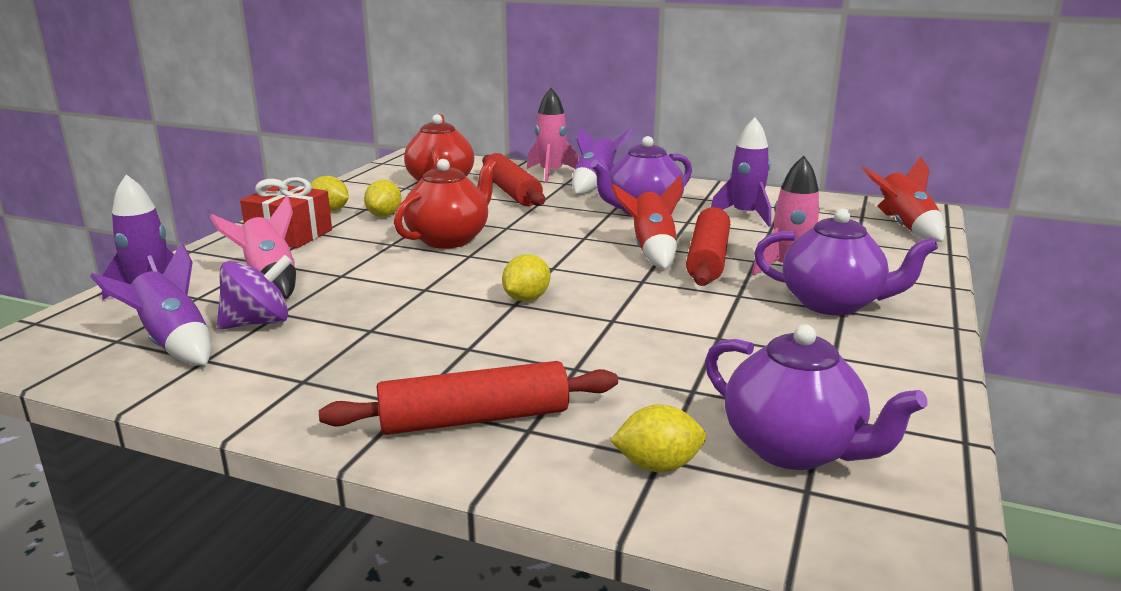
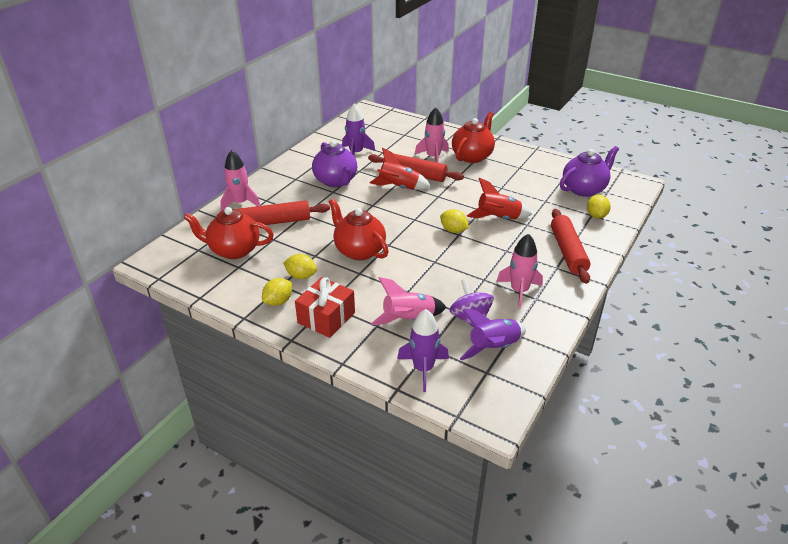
camera: 80 degrees left, 15 degrees up
(329, 363) = (519, 291): none -> pink rocket
(595, 184) = (275, 190): purple rocket -> none
(833, 304) = (472, 156): purple teapot -> red teapot
(904, 227) = (388, 119): red rocket -> red rocket (498, 218)

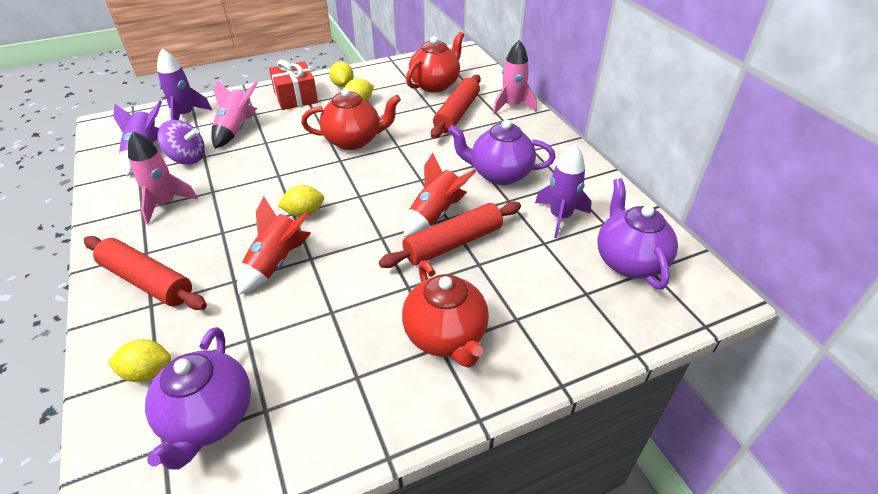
camera: 125 degrees right, 5 degrees up
(370, 130) = (628, 261): none -> purple teapot
(433, 157) = (483, 287): pink rocket -> none
(596, 216) = (147, 372): yellow lemon -> yellow lemon turned 45 degrees counterclockwise

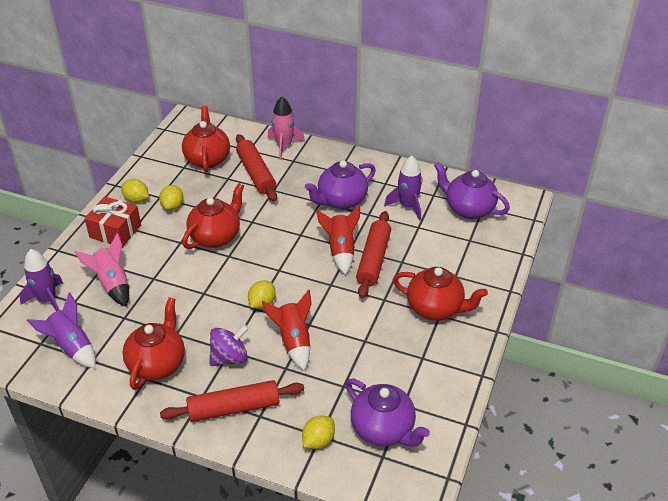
camera: 45 degrees left, 0 degrees up
(165, 204) = (157, 364): pink rocket -> red teapot
(187, 158) = (113, 327): purple spinning top -> purple spinning top (229, 358)

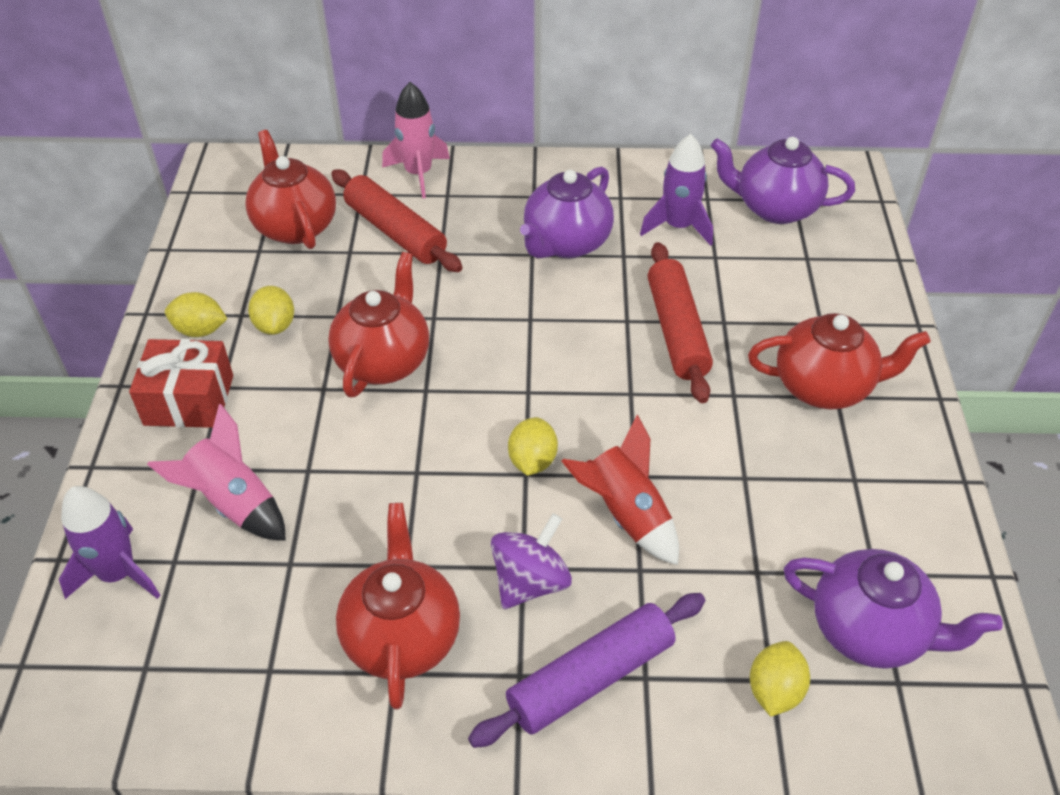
camera: 20 degrees left, 5 degrees up
(72, 347) = (214, 655): purple rocket -> none
(234, 408) = (591, 678): red rolling pin -> purple rolling pin
(340, 250) = (613, 328): red rocket -> none

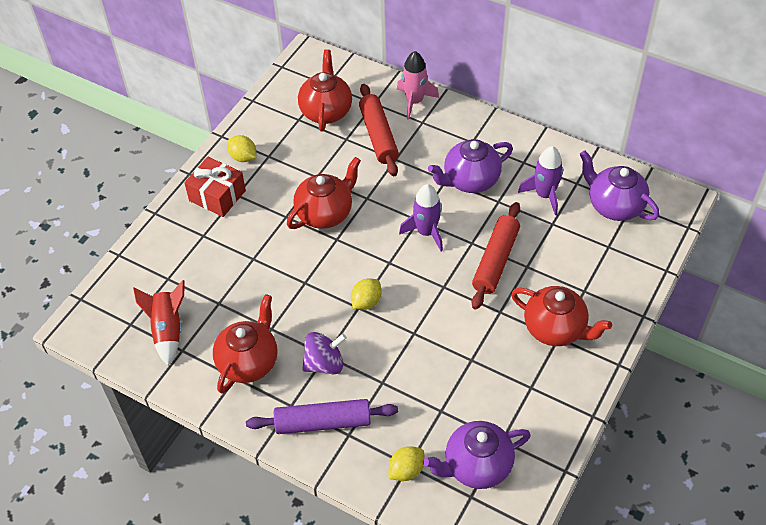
camera: 30 degrees right, 5 degrees up
(118, 573) = (140, 273): purple rocket -> purple rocket (426, 232)
(233, 503) = (209, 261): pink rocket -> none
(275, 325) = (282, 169): yellow lemon -> none
(626, 515) = (395, 351): red rocket -> red rocket (168, 330)
(870, 631) = (476, 466): purple teapot -> purple teapot turned 105 degrees clockwise

